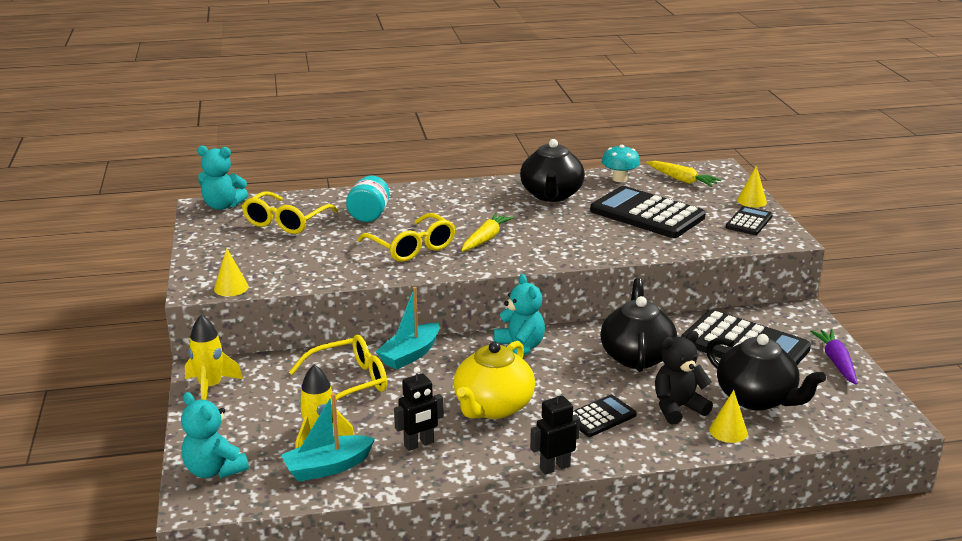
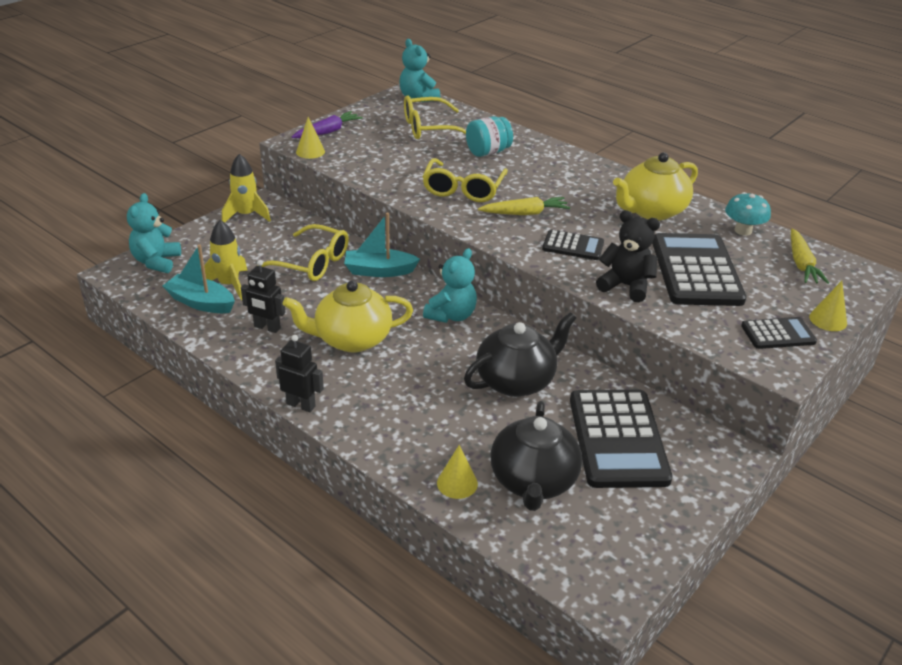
camera: 50 degrees right, 10 degrees up
(551, 195) = (651, 211): black teapot -> yellow teapot
(600, 417) = (398, 399): black calculator -> black calculator (573, 246)
(677, 408) = (460, 437): black teddy bear -> black teddy bear (626, 286)
(836, 362) = (669, 513): purple carrot -> purple carrot (328, 132)

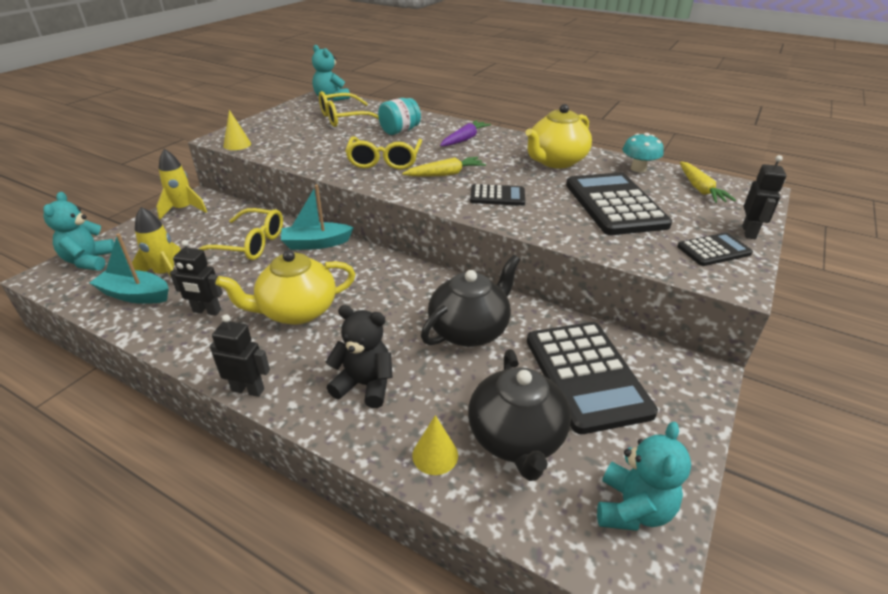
camera: 10 degrees left, 0 degrees up
(328, 132) = (252, 128): purple carrot -> purple carrot (464, 139)
(451, 315) = (392, 275): turquoise teddy bear -> turquoise teddy bear (632, 509)
(626, 286) = (558, 225): black teddy bear -> black teddy bear (365, 385)
(828, 320) = (749, 232): yellow cone -> black robot

